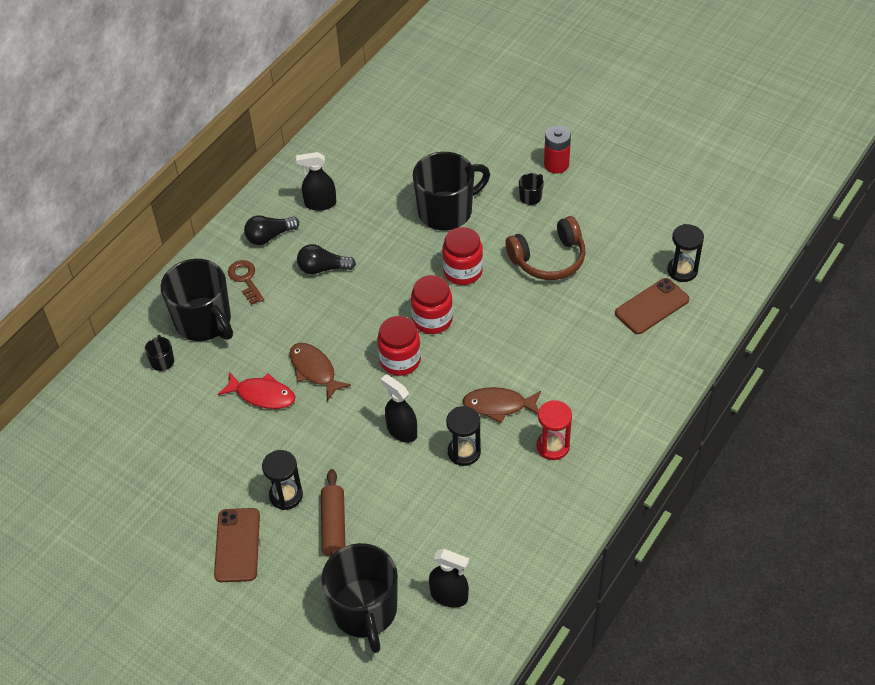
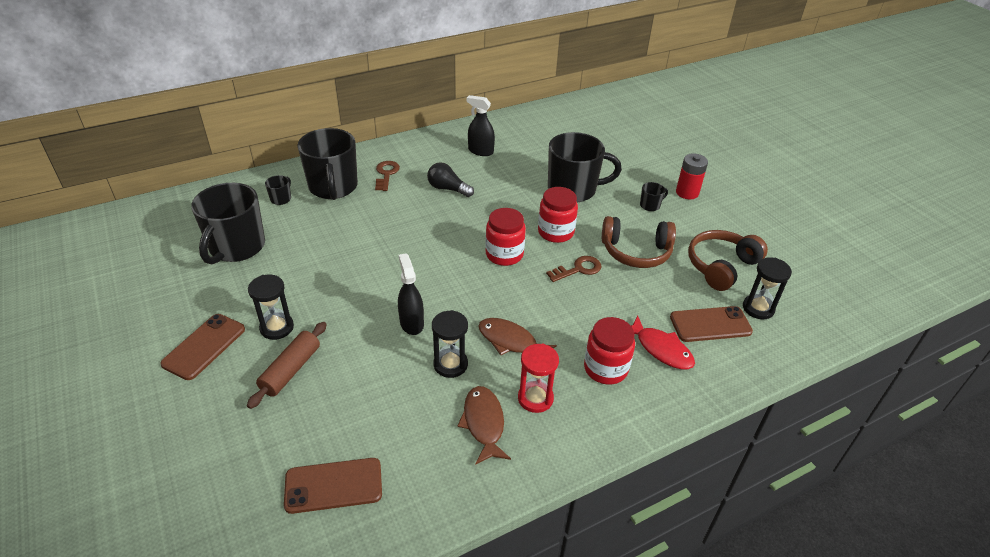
camera: 25 degrees right, 10 degrees down
(262, 395) = (328, 249): red fish -> red fish (661, 349)
(269, 236) = (427, 156): black light bulb -> none
(314, 370) = (382, 250): brown fish -> brown fish (483, 423)
(365, 611) = (249, 457): black mug -> black mug (236, 247)
(400, 360) = (454, 271): red jar -> red jar (605, 368)
(449, 596) = (333, 485): black spray bottle -> brown phone
(509, 303) = (578, 269): none -> brown key
(630, 239) = (721, 266): none -> brown headphones

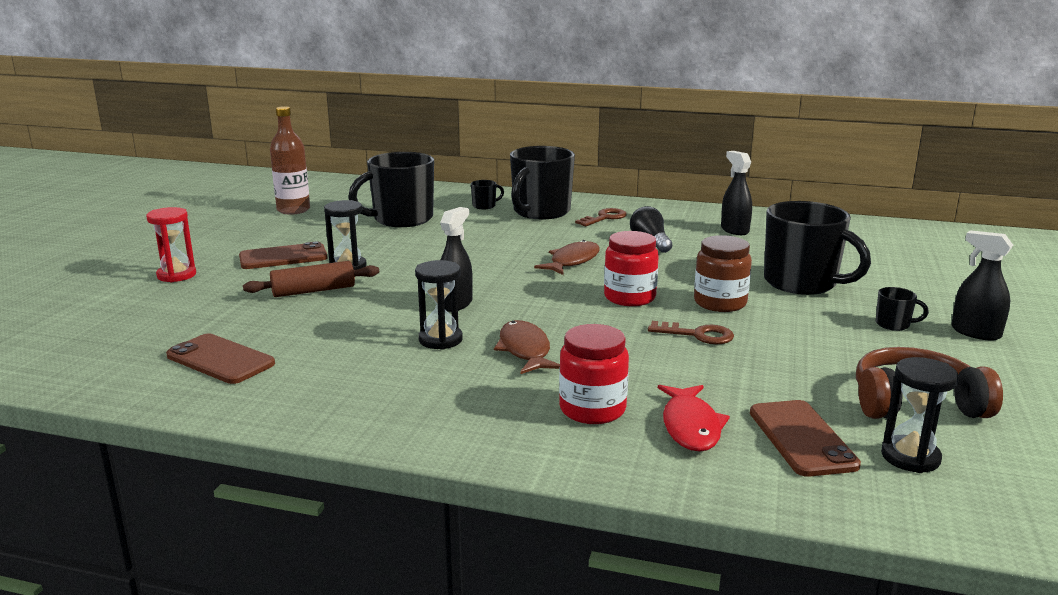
camera: 45 degrees right, 20 degrees down
(117, 281) = (293, 210): none -> brown bottle
(483, 423) = (398, 385): brown fish -> brown fish (572, 261)
(535, 398) = (476, 394): red hourglass -> red hourglass (176, 275)
(555, 232) = (720, 303): red jar -> brown jar
(636, 252) = (801, 349): brown headphones -> none
(687, 193) = (975, 332): red battery -> black spray bottle
(710, 324) = (802, 438): brown phone -> brown phone turned 45 degrees clockwise

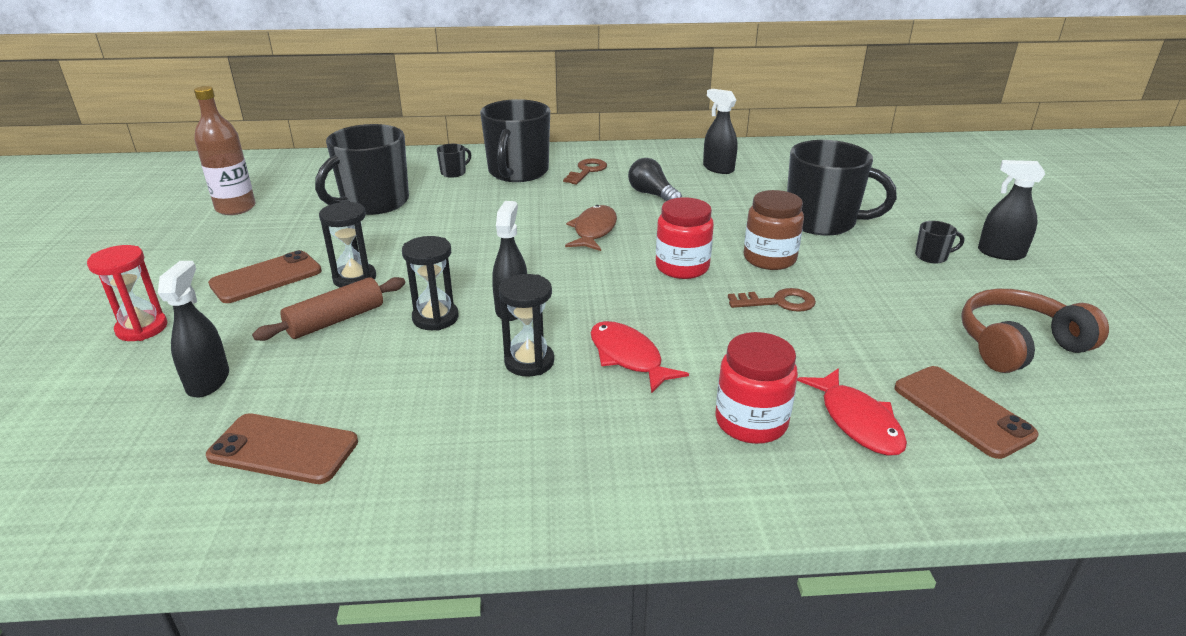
camera: 20 degrees left, 10 degrees up
(199, 313) = (208, 381): none -> black spray bottle
(525, 350) = (628, 357): brown fish -> red fish
(910, 457) = (1064, 411): black hourglass -> black hourglass (435, 318)

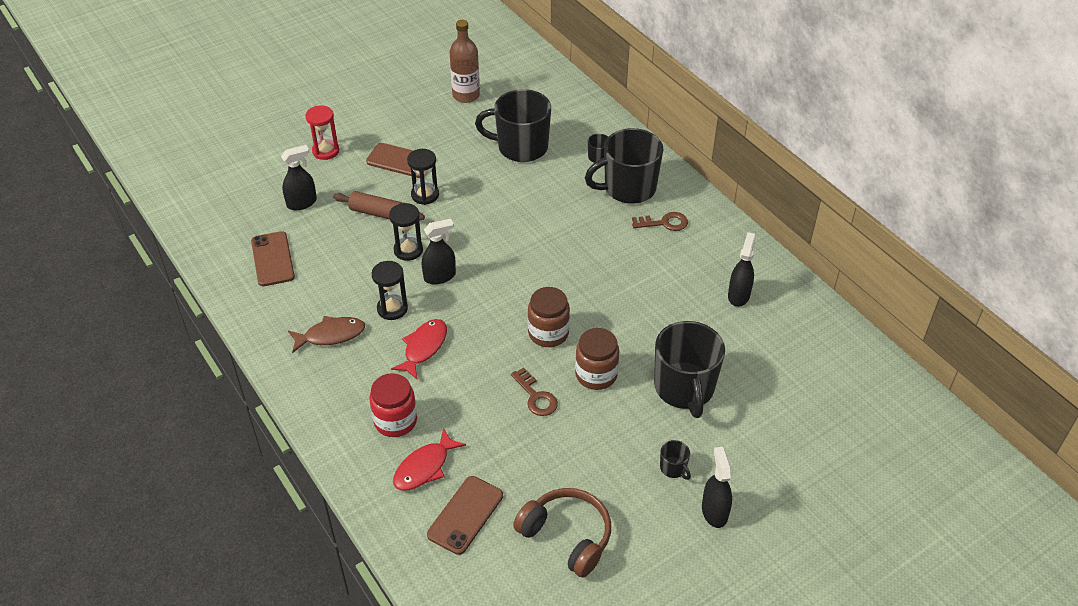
camera: 60 degrees right, 15 degrees up
(594, 230) = (567, 269): brown fish -> brown fish (331, 335)
(652, 195) = (652, 275): black light bulb -> none
(682, 267) = (548, 333): red jar -> brown jar

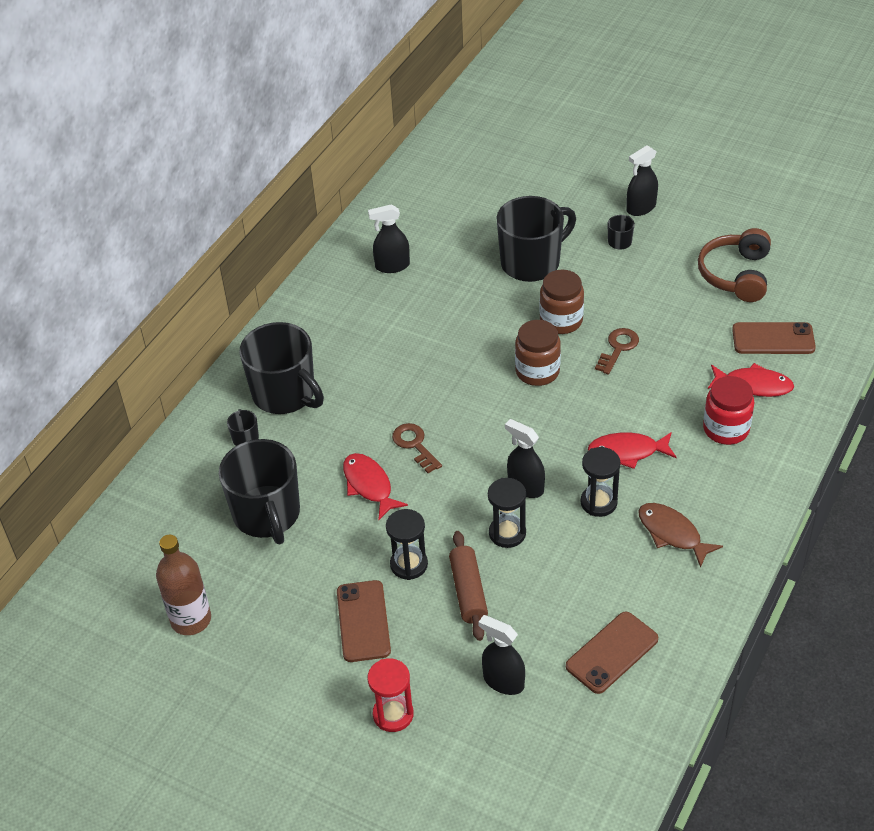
camera: 115 degrees left, 0 degrees up
(507, 200) = (369, 485): none -> red fish
(664, 223) = (323, 348): brown key -> brown key (415, 445)

